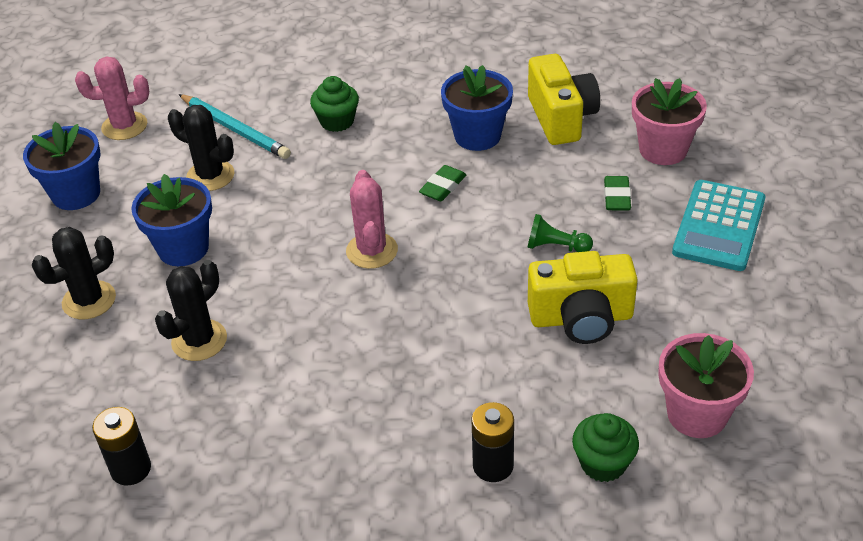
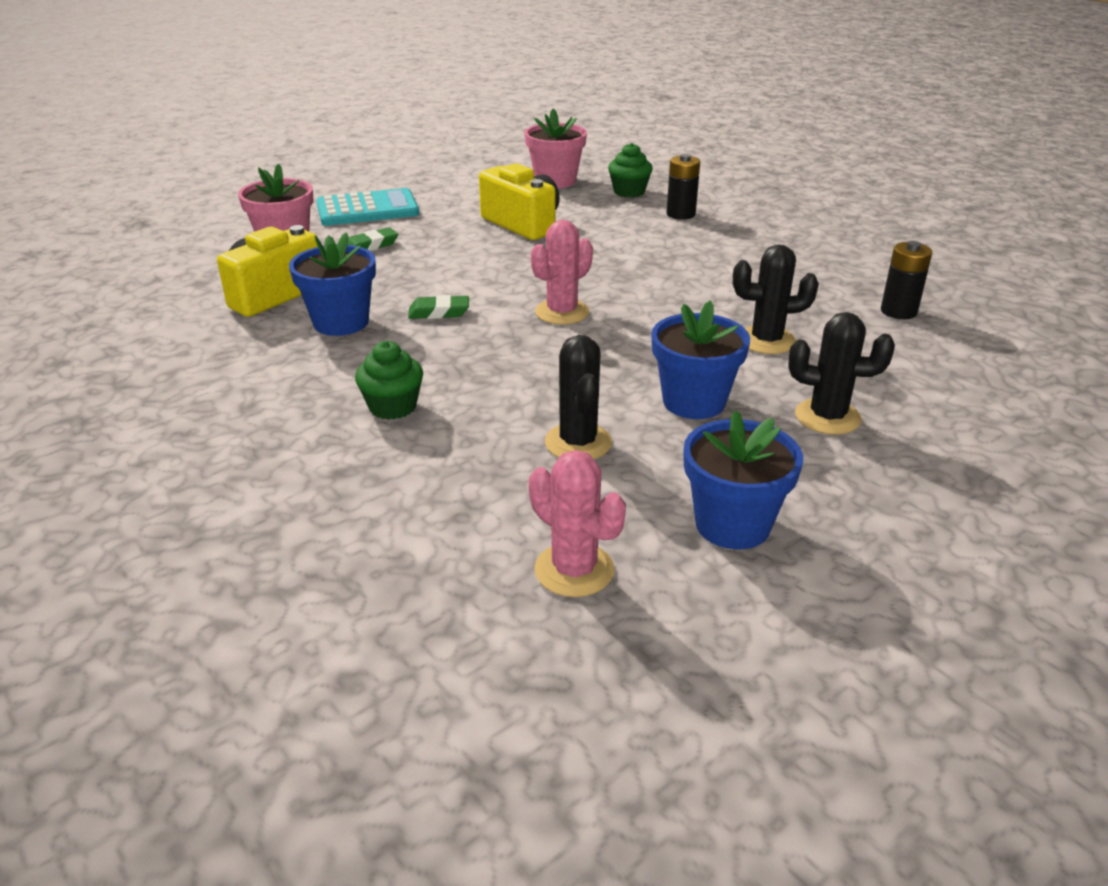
camera: 130 degrees left, 10 degrees down
(235, 129) = (480, 470): turquoise pencil -> none
(556, 247) = (459, 250): green pawn -> none

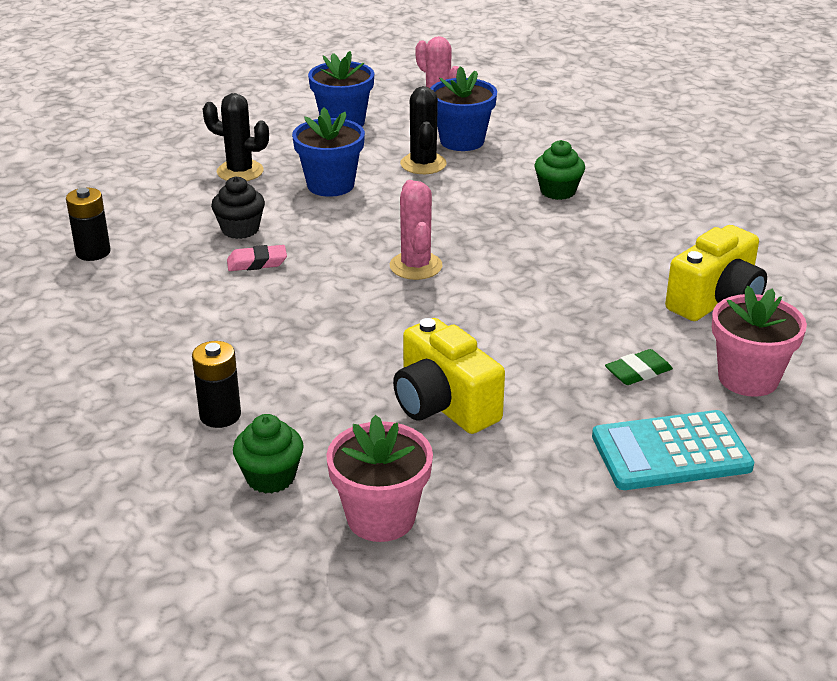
camera: 175 degrees left, 0 degrees up
(341, 322) = (628, 265): blue flower pot -> blue flower pot (462, 141)
(439, 312) = (536, 271): green eraser -> none
(562, 312) = (416, 266): pink cactus -> pink cactus turned 60 degrees counterclockwise
(724, 309) = (257, 263): none -> pink eraser
(766, 340) = (240, 229): black cactus -> black cupcake

